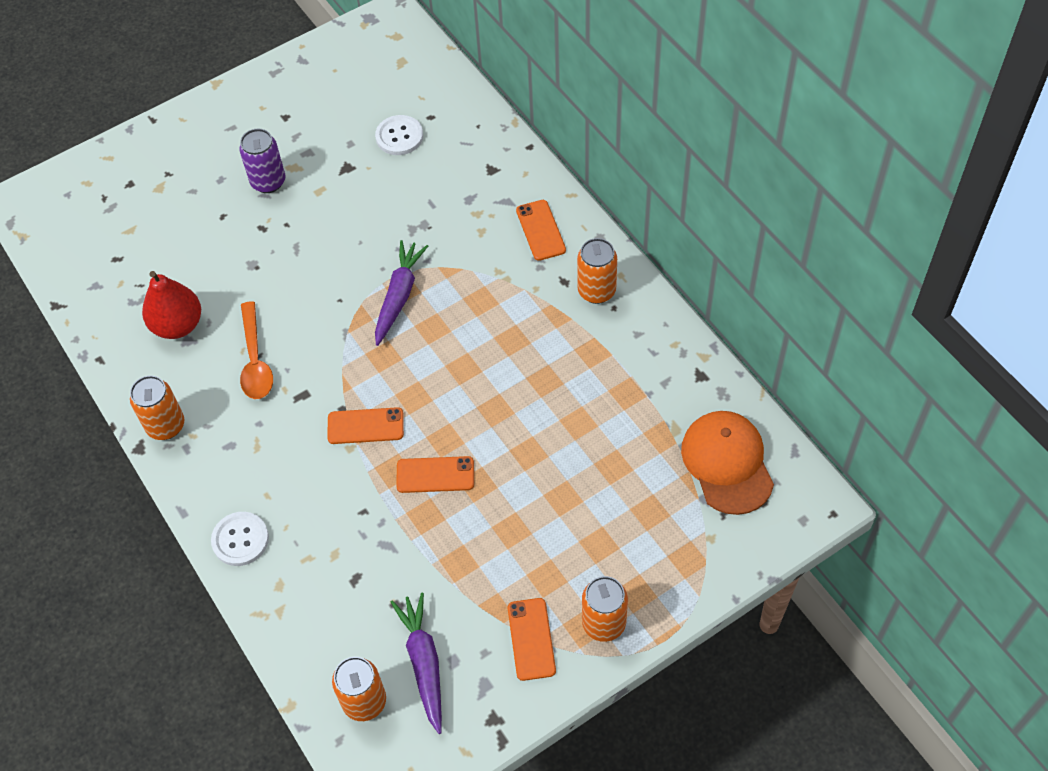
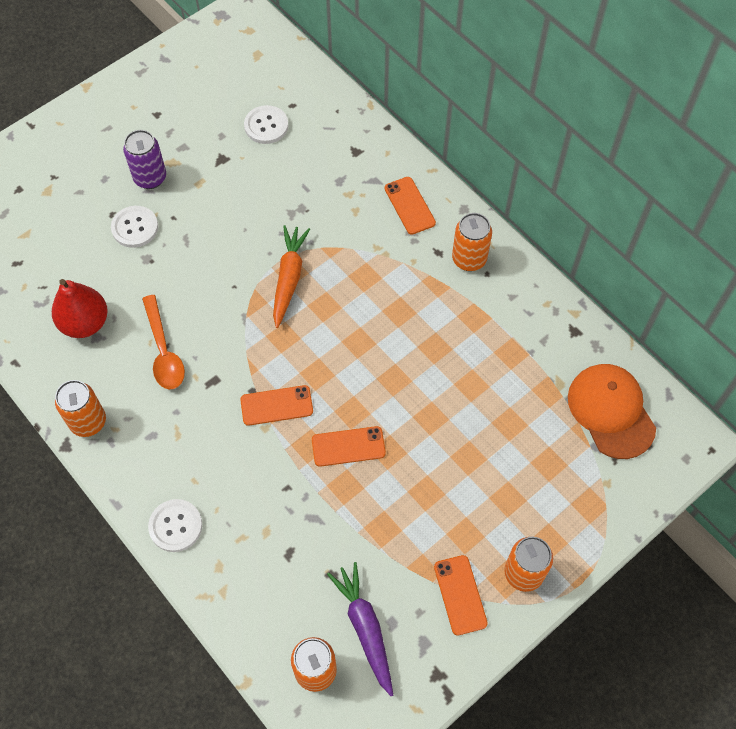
camera: 10 degrees left, 5 degrees up
(244, 232) = (135, 227): none -> white button
(399, 296) = (289, 278): purple carrot -> orange carrot

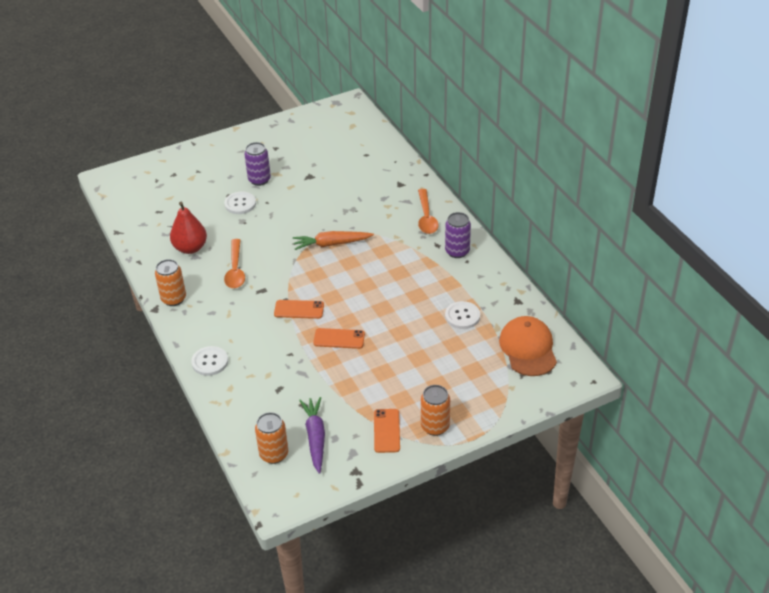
camera: 15 degrees right, 20 degrees down
(266, 126) = (345, 163): white button -> white button (462, 316)
(289, 278) = (331, 244): orange carrot -> orange carrot turned 120 degrees counterclockwise
(409, 205) = (426, 217): orange phone -> orange spoon
(469, 259) = (457, 251): orange can -> purple can

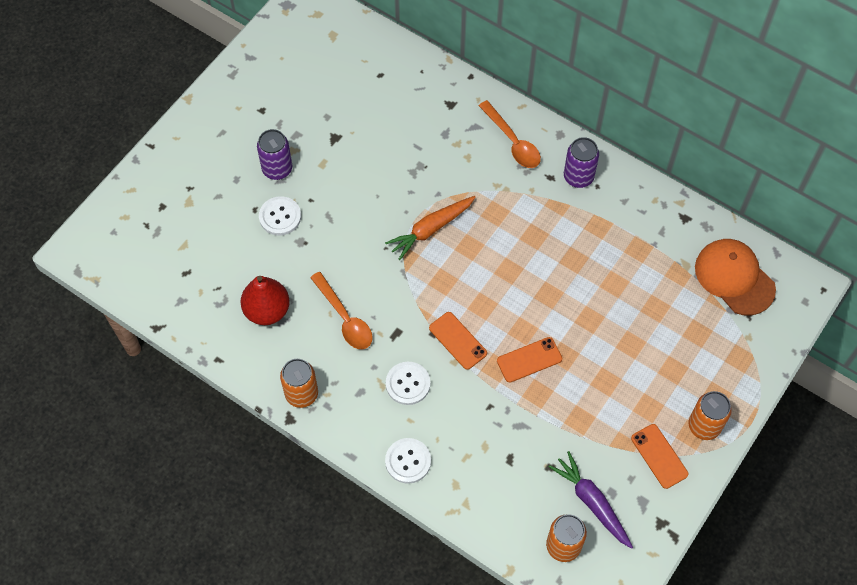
camera: 30 degrees left, 20 degrees up
(299, 309) = (457, 340): orange phone -> orange phone turned 75 degrees clockwise
(462, 316) = (640, 266): white button -> white button (408, 384)

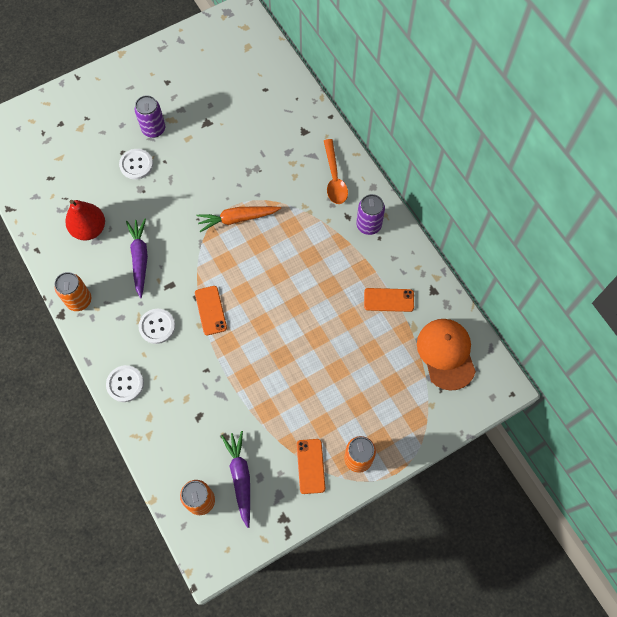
camera: 25 degrees right, 5 degrees up
(345, 318) = (140, 258): orange spoon -> purple carrot
(529, 360) = (254, 348): orange phone -> orange phone (388, 300)

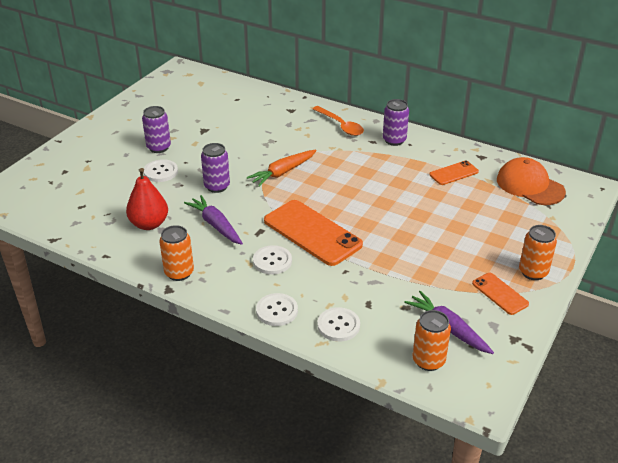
camera: 30 degrees left, 30 degrees down
(160, 426) = (338, 325): none -> white button
(170, 209) = (217, 186): none -> purple can
(210, 310) = (312, 233): orange phone -> orange phone, size x1.93

